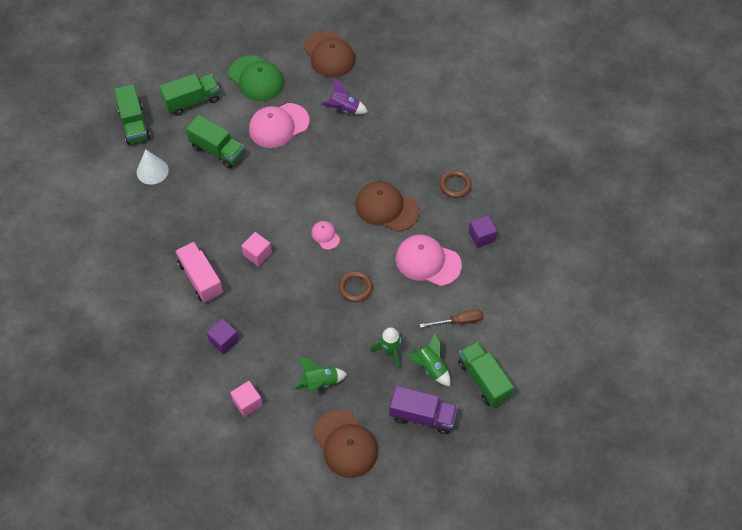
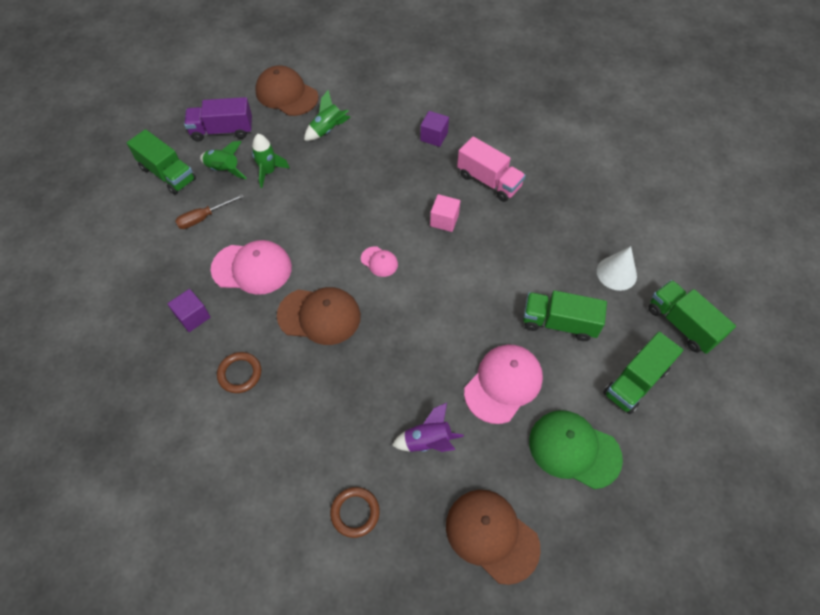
camera: 160 degrees right, 0 degrees up
(247, 403) = (386, 98): pink cube -> none
(355, 288) = (324, 218): brown ring -> brown ring (355, 512)

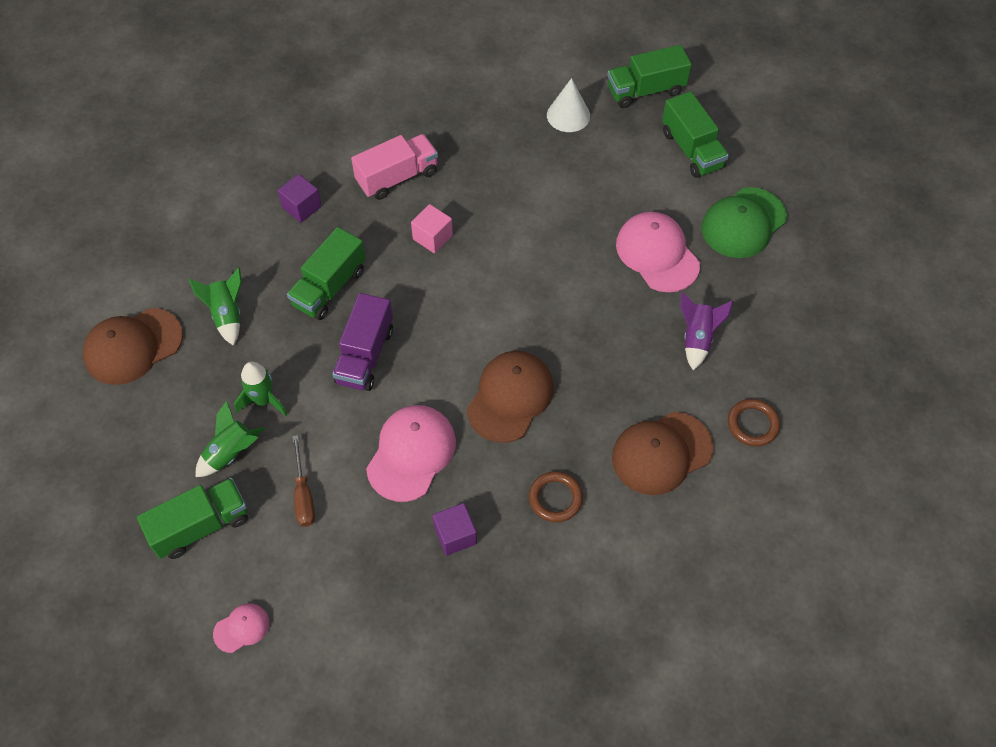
camera: 70 degrees left, 0 degrees up
(222, 131) = (157, 441): purple truck -> purple truck (365, 355)
(379, 261) = (461, 317): pink cap -> pink cap (241, 628)
(491, 535) = (806, 317): brown cap -> brown cap (661, 453)
(559, 323) = (606, 183): green truck -> green truck (329, 287)

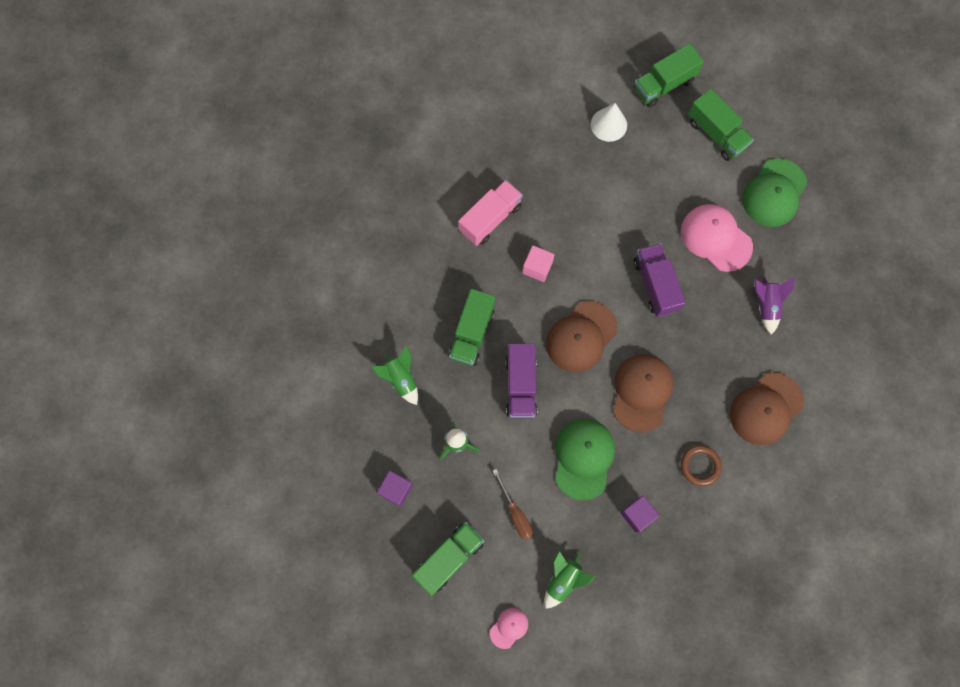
camera: 15 degrees left, 15 degrees up
(133, 346) = (337, 425): brown cap -> brown cap (581, 337)
(231, 453) = (449, 494): green rocket -> green rocket (563, 579)
(302, 207) = (423, 266): purple cube -> purple cube (396, 489)
(411, 453) = (583, 458): pink cap -> green cap
(567, 286) = (655, 285): none -> purple truck
(752, 424) = (825, 367): brown ring -> none

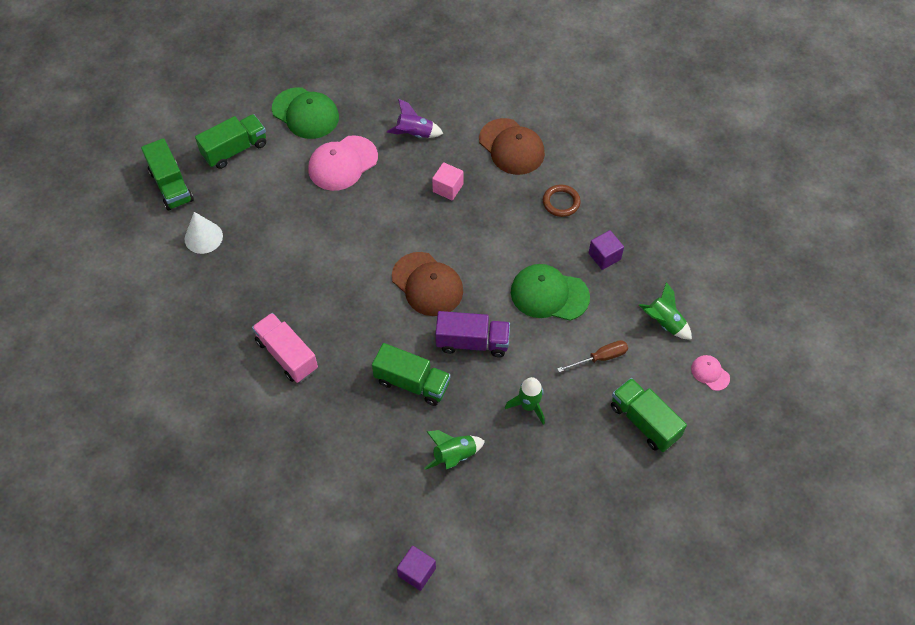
camera: 85 degrees left, 15 degrees down
(396, 489) = (573, 468): purple cube -> purple cube (417, 572)
(537, 267) = (349, 316): pink cube -> pink cube (448, 188)
(642, 392) = (488, 240): brown cap -> none
(655, 285) = (382, 217): purple truck -> none

